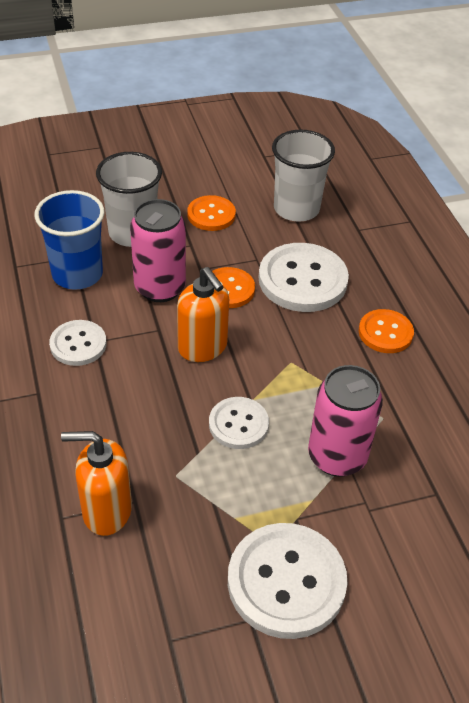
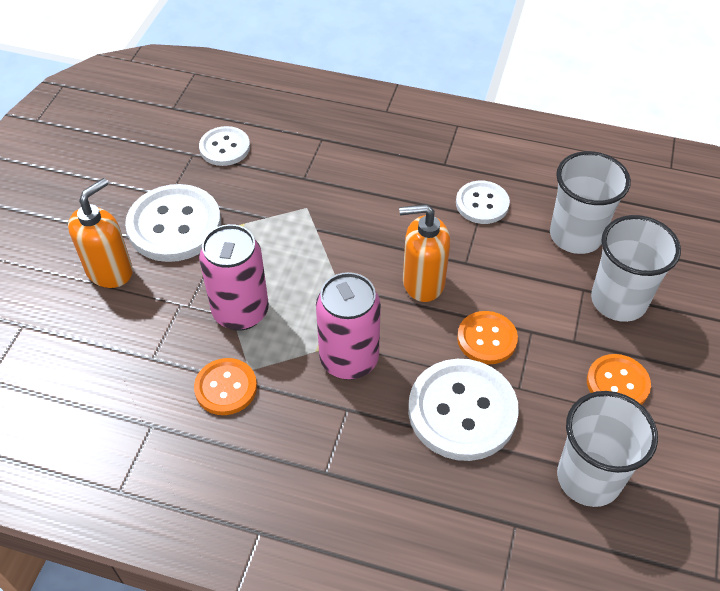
camera: 125 degrees right, 5 degrees up
(77, 274) = (575, 235): blue cup -> white cup
(106, 511) = (308, 161): orange soap dispenser -> orange soap dispenser (110, 271)
(160, 288) = (521, 286): pink can -> pink can (349, 359)
(238, 424) = (322, 265): white button -> white button (225, 148)
(385, 333) = (340, 439): orange button -> orange button (226, 388)

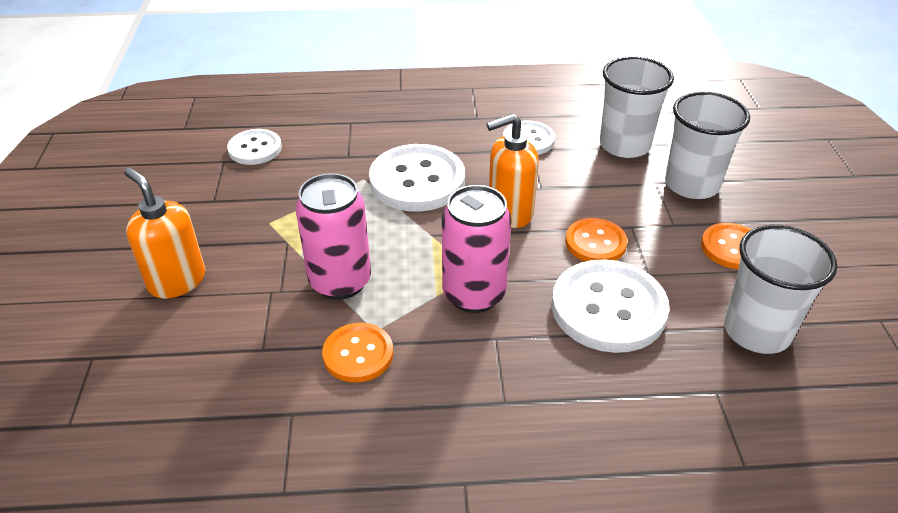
camera: 20 degrees left, 10 degrees down
(110, 271) = (177, 281): orange soap dispenser -> orange soap dispenser turned 60 degrees counterclockwise
(174, 225) = (232, 224): white button -> white button (417, 180)

